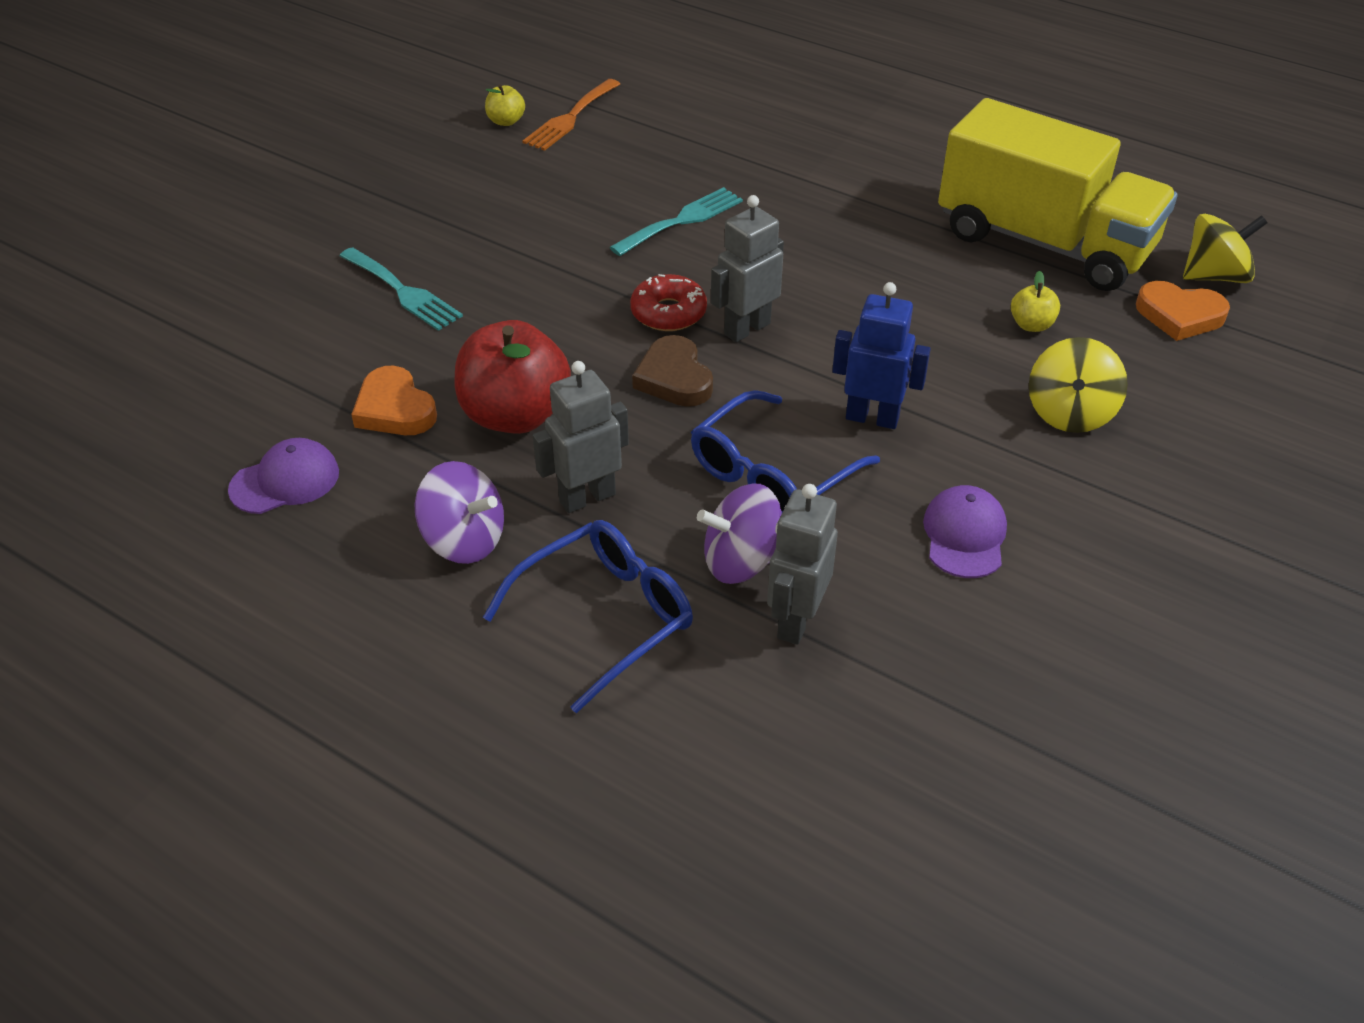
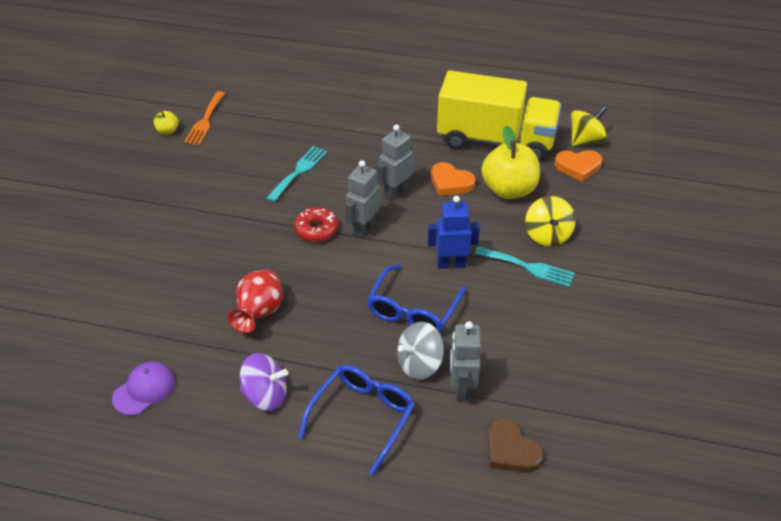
camera: 20 degrees left, 0 degrees up
(394, 409) = (188, 328): orange heart -> orange heart (450, 182)
(403, 292) = (157, 254): turquoise fork -> turquoise fork (528, 267)
(515, 415) = (259, 313): red apple -> red vase
(587, 497) = (321, 351): grey robot -> grey robot (395, 192)
(674, 378) = (337, 268): brown heart -> brown heart (511, 450)
(741, 561) = (419, 364): purple spinning top -> grey spinning top
(964, 535) = (524, 317): purple cap -> none
(1031, 325) = (508, 190): yellow apple -> yellow apple, size x2.21

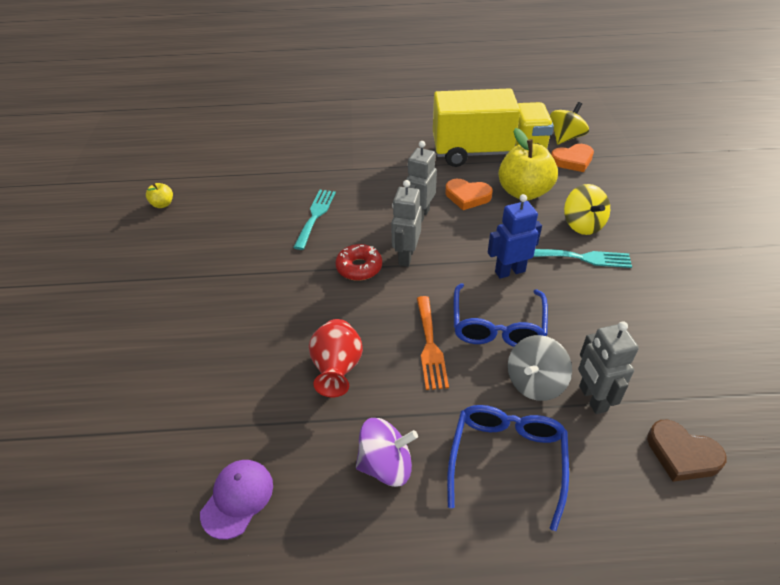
camera: 15 degrees left, 0 degrees up
(205, 121) = (199, 187): orange fork -> orange fork (430, 346)

